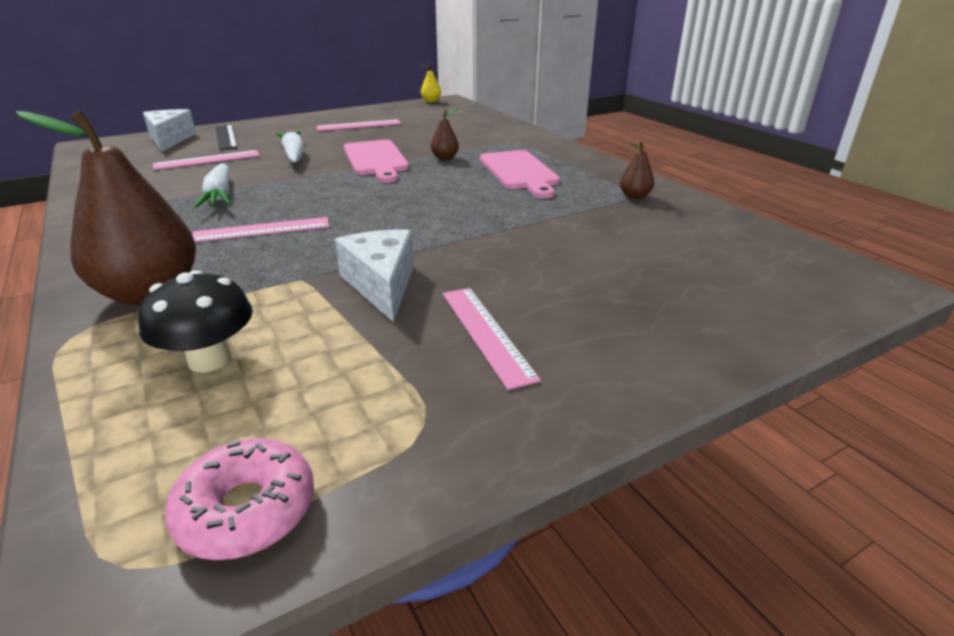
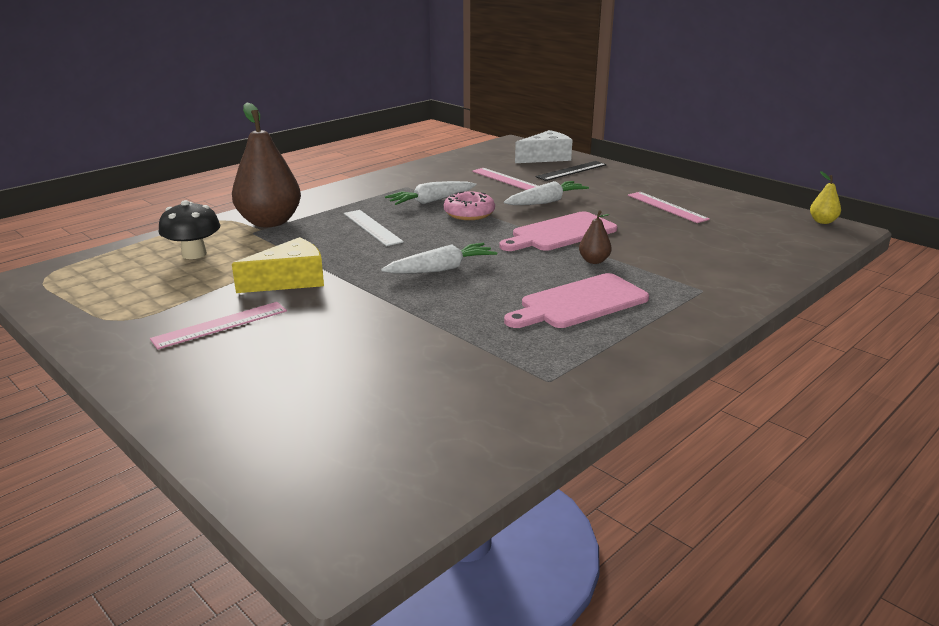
camera: 75 degrees right, 5 degrees down
(246, 510) = (68, 290): pink donut -> pink donut (469, 213)
(262, 230) = (372, 227): pink ruler -> white ruler
(382, 284) = (290, 280): white cheese -> yellow cheese
(416, 208) = (441, 269): none -> white carrot
(634, 196) = (544, 376): brown pear -> none

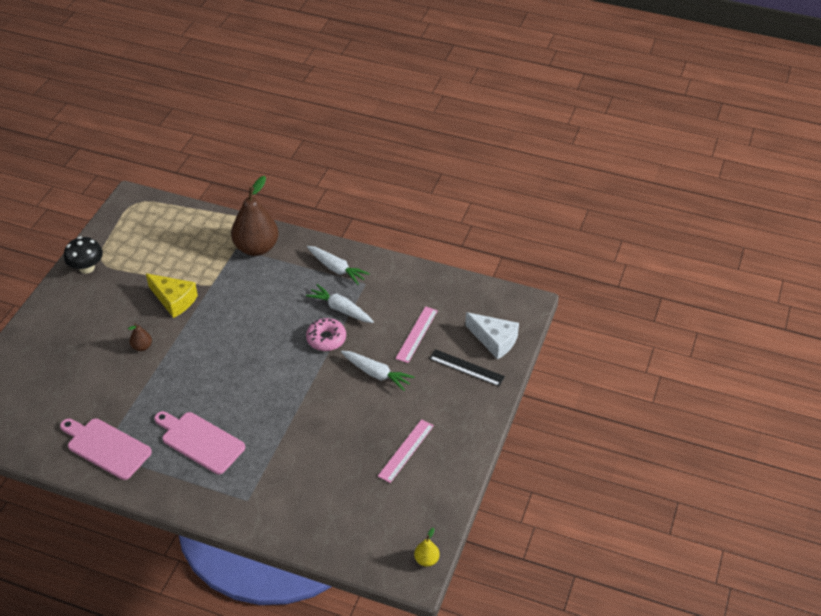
camera: 65 degrees right, 20 degrees up
(194, 254) = (191, 242): black mushroom -> black mushroom (87, 268)
(220, 325) = (110, 300): pink ruler -> none
(372, 227) = (273, 300): white ruler -> none
(441, 269) = (220, 360): white carrot -> white carrot (336, 269)
(560, 233) = (313, 400): pink cutting board -> pink cutting board (106, 447)
(594, 261) = (270, 432): brown pear -> brown pear (142, 347)

